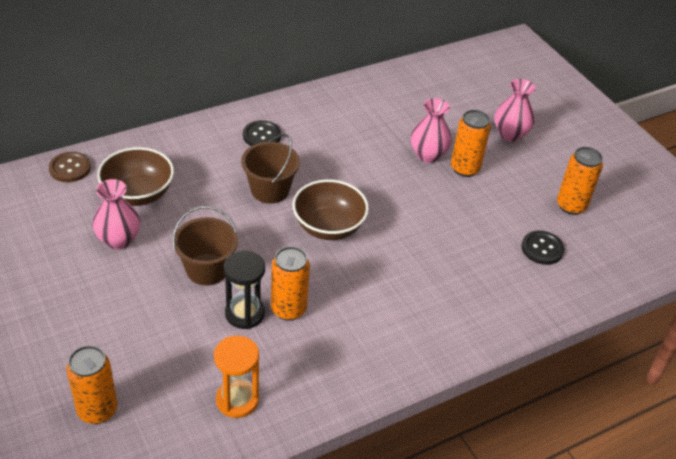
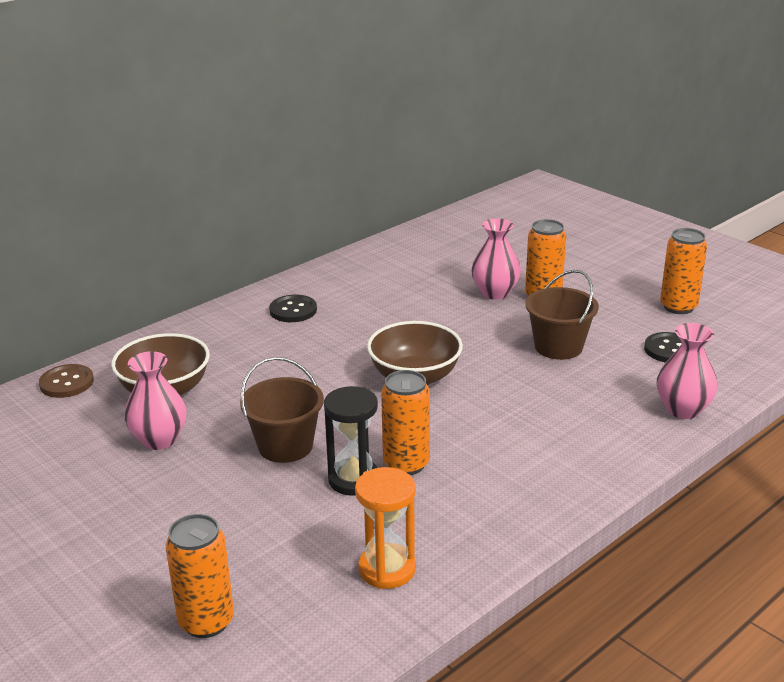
camera: 10 degrees left, 15 degrees down
(270, 190) = (327, 357): brown bucket -> brown bucket (558, 347)
(510, 134) = (576, 259): pink vase -> pink vase (683, 409)

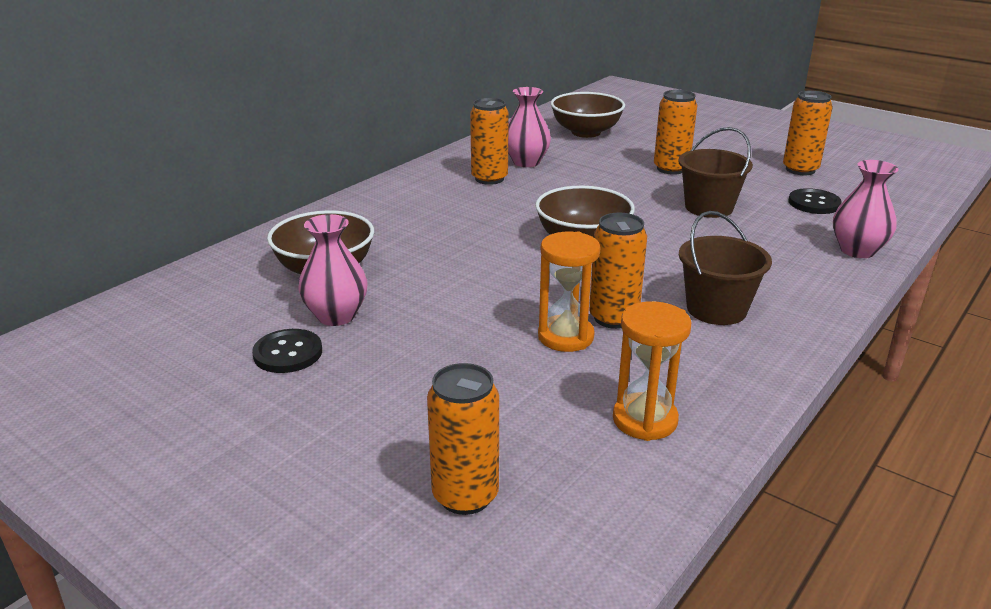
camera: 10 degrees left, 0 degrees up
(66, 383) = (212, 270): brown button -> none
(285, 446) = (478, 311): brown bucket -> brown bucket (716, 309)
(293, 310) = (431, 193): black button -> black button (288, 353)
(353, 480) = (565, 337): black hourglass -> orange hourglass
(355, 297) = (489, 178): none -> orange can
(477, 244) = (586, 132): none -> brown bowl
(495, 293) = (623, 168): pink vase -> pink vase (526, 162)

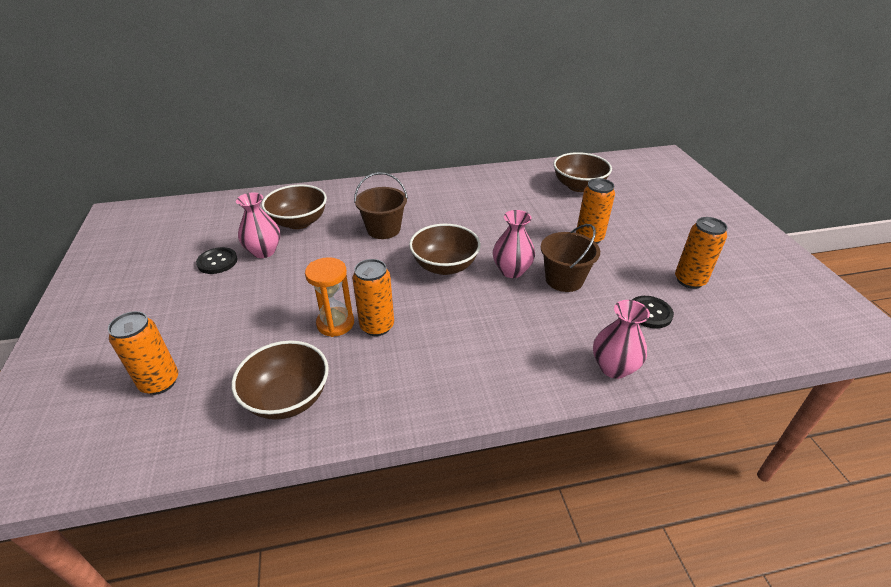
camera: 40 degrees right, 10 degrees up
(489, 178) = (464, 198): orange can -> none
(526, 162) = (504, 195): pink vase -> pink vase (511, 271)
(645, 420) = (288, 398): orange hourglass -> brown bowl
(716, 309) = (441, 355): brown bucket -> brown bucket (383, 229)

